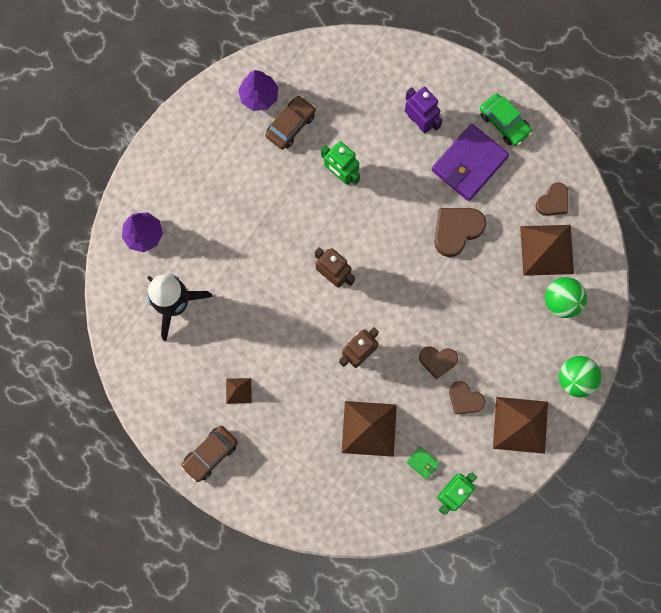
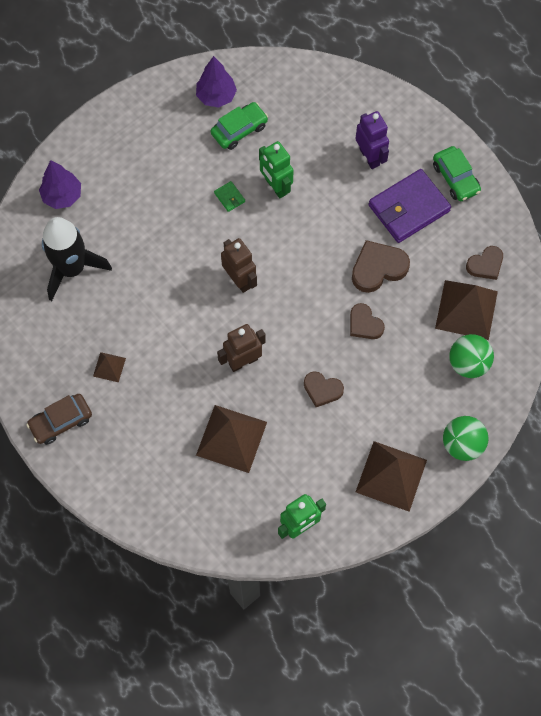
camera: 15 degrees right, 10 degrees down
(290, 125) = (239, 130): brown car -> green car
(422, 463) = (277, 487): green wallet -> green wallet (229, 197)
(465, 399) = (340, 435): brown heart -> brown heart (364, 324)

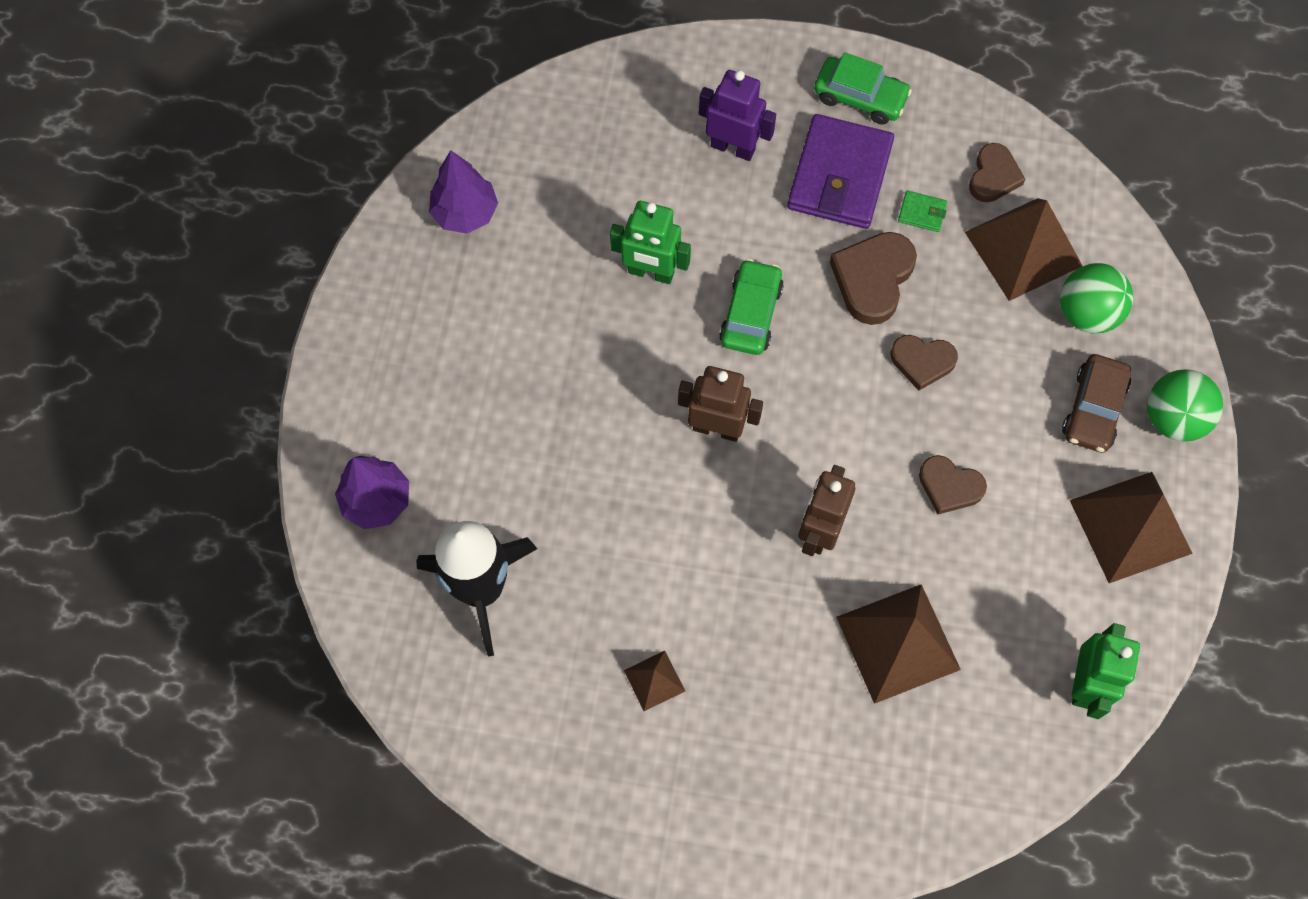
camera: 40 degrees left, 0 degrees up
(61, 421) = (658, 809): brown car -> brown car (1093, 409)
(229, 197) = (604, 331): green wallet -> green wallet (922, 213)
(239, 130) = (536, 234): green car -> green car (750, 314)
(322, 390) = (949, 486): brown heart -> brown heart turned 45 degrees clockwise

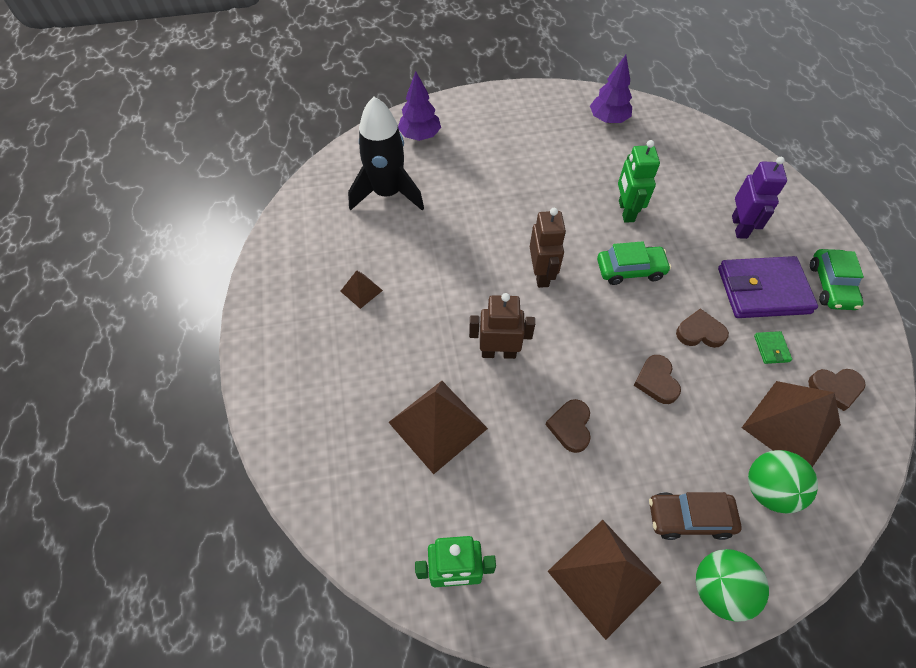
camera: 70 degrees right, 10 degrees down
(873, 279) = (700, 332): brown heart -> brown heart, size x0.66

